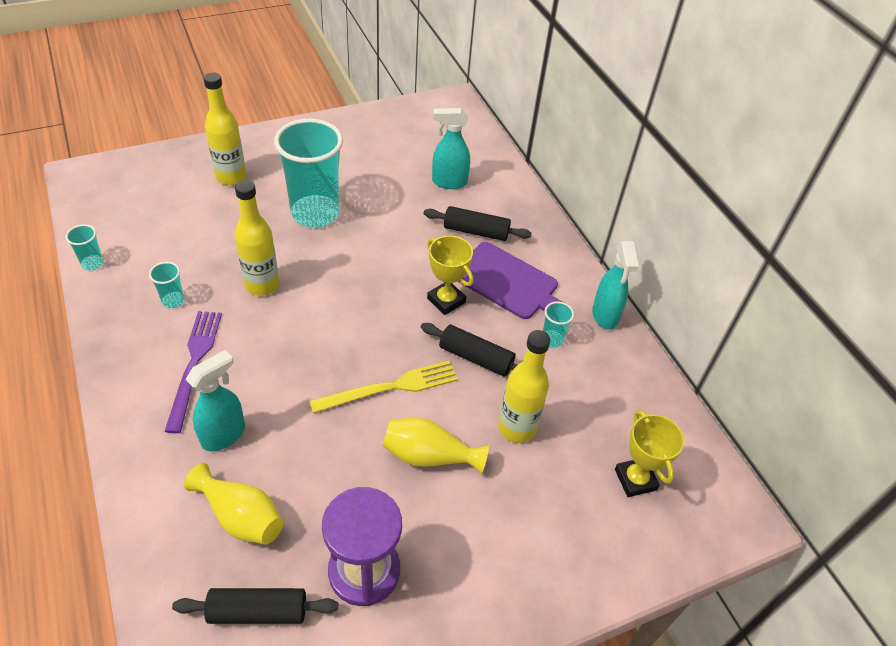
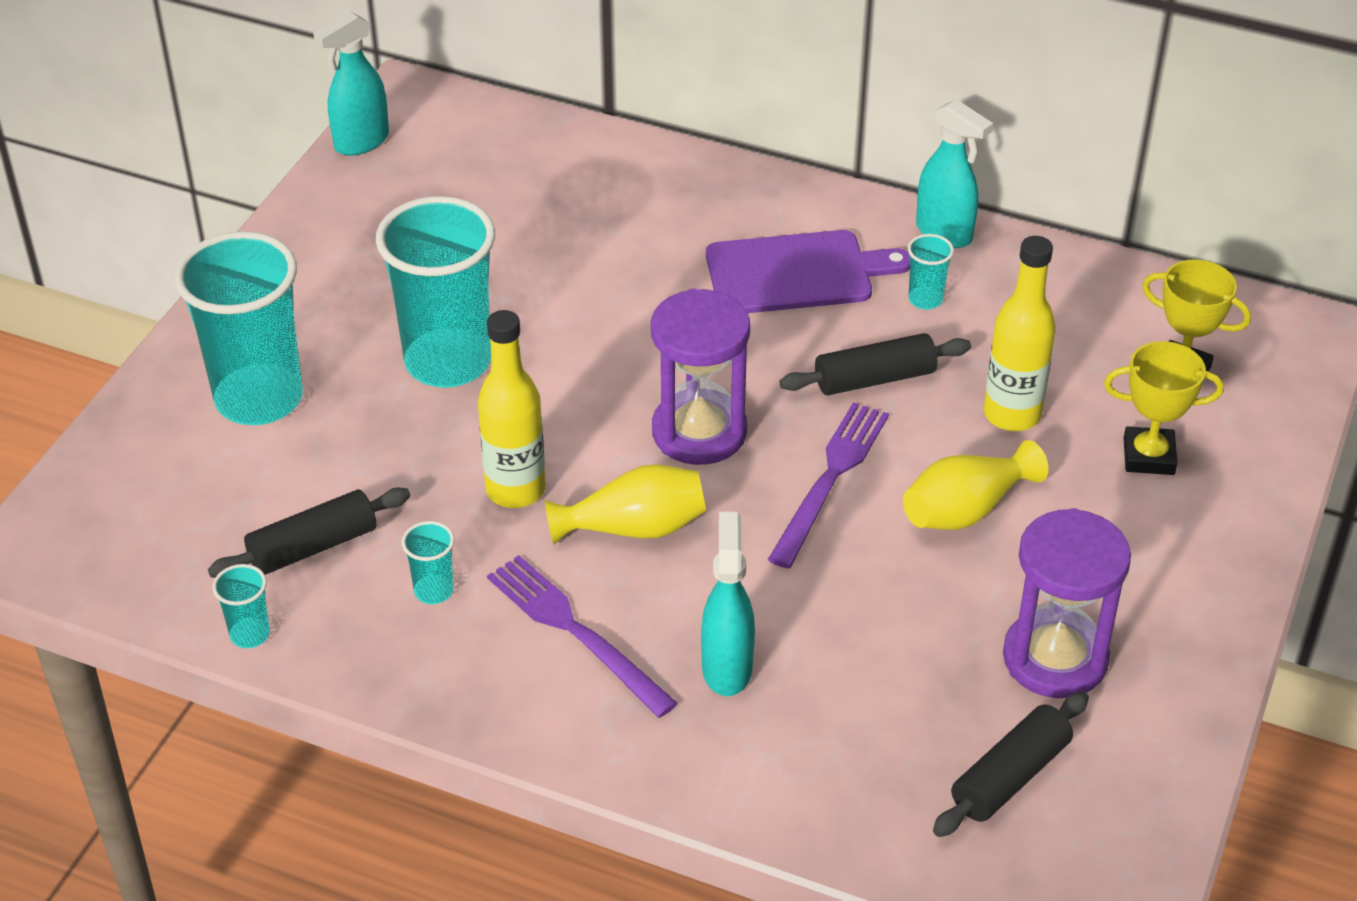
camera: 40 degrees left, 5 degrees down
(231, 177) = (259, 399): yellow bottle -> turquoise cup
(241, 516) = (866, 720): yellow vase -> yellow vase (634, 528)
(366, 320) = (699, 432): none -> purple hourglass
(390, 387) = (830, 479): yellow fork -> purple fork
(446, 300) = (756, 344): yellow trophy -> yellow trophy (1148, 456)
(449, 182) = (558, 206): turquoise spray bottle -> turquoise spray bottle (361, 142)
(476, 231) = (677, 242): black rolling pin -> black rolling pin (313, 547)

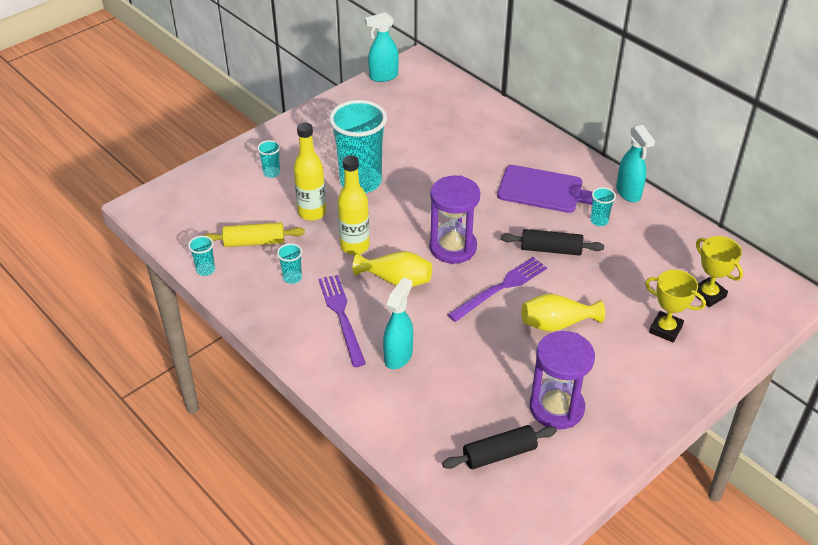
camera: 25 degrees right, 0 degrees up
(259, 399) = (271, 173): turquoise cup -> turquoise cup, size x0.41
(313, 547) = (254, 242): black rolling pin -> yellow rolling pin
(1012, 414) = (608, 287): yellow bottle -> yellow bottle (312, 212)

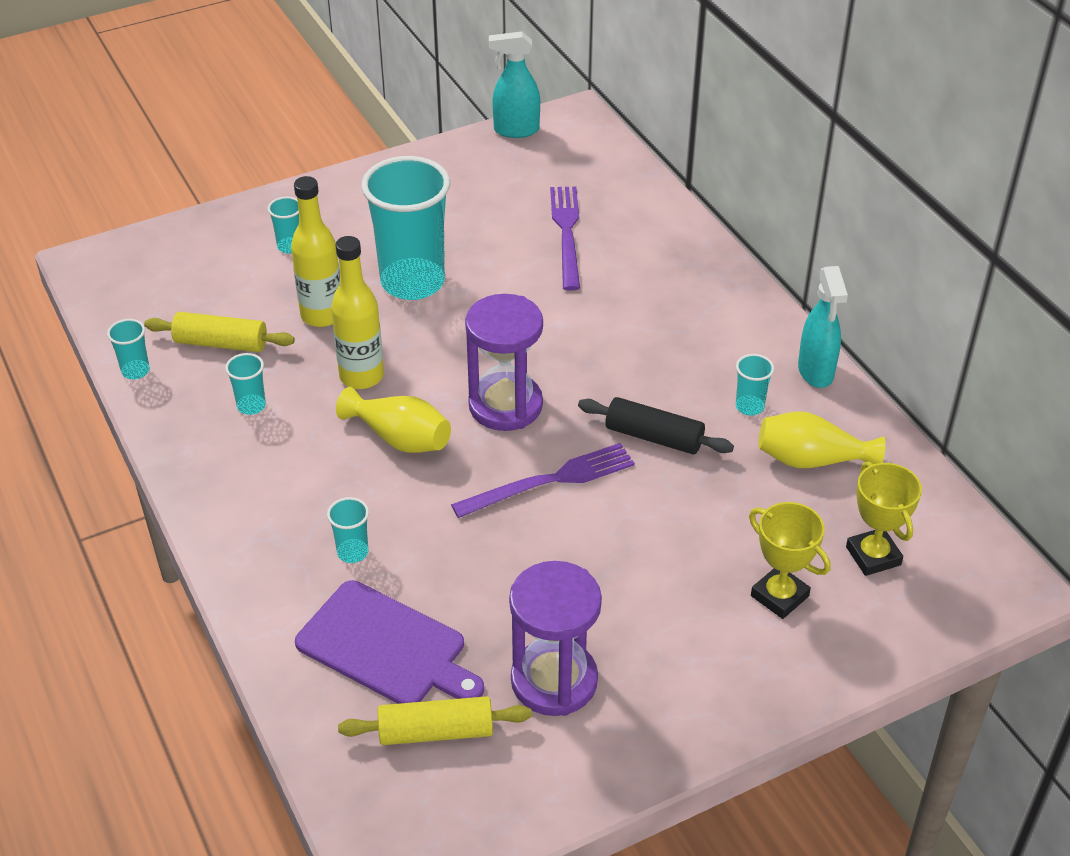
camera: 15 degrees right, 0 degrees up
(341, 316) = (296, 477): purple fork -> purple fork (566, 233)
(398, 356) = (352, 552): turquoise spray bottle -> turquoise cup
(499, 454) = (436, 732): black rolling pin -> yellow rolling pin
(544, 190) = (683, 344): purple cutting board -> purple cutting board (386, 647)
(557, 324) = (612, 553): yellow vase -> yellow vase (811, 460)

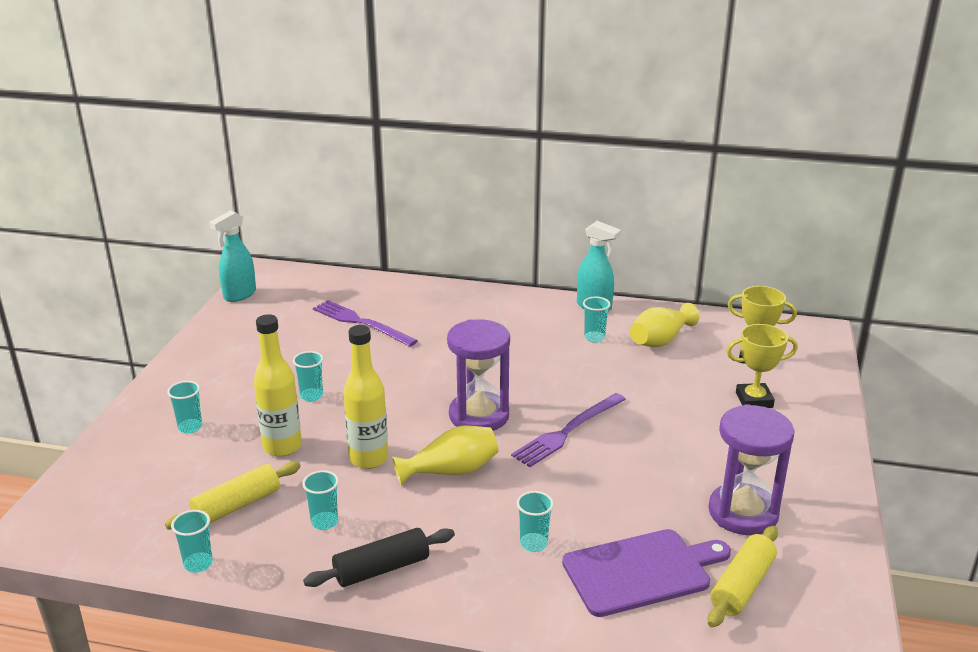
camera: 50 degrees left, 15 degrees down
(412, 282) = (311, 396): turquoise cup -> turquoise cup, size x0.41
(550, 481) = (568, 431): purple fork -> purple fork turned 150 degrees counterclockwise
(653, 437) = (578, 378): black rolling pin -> black rolling pin (382, 569)

